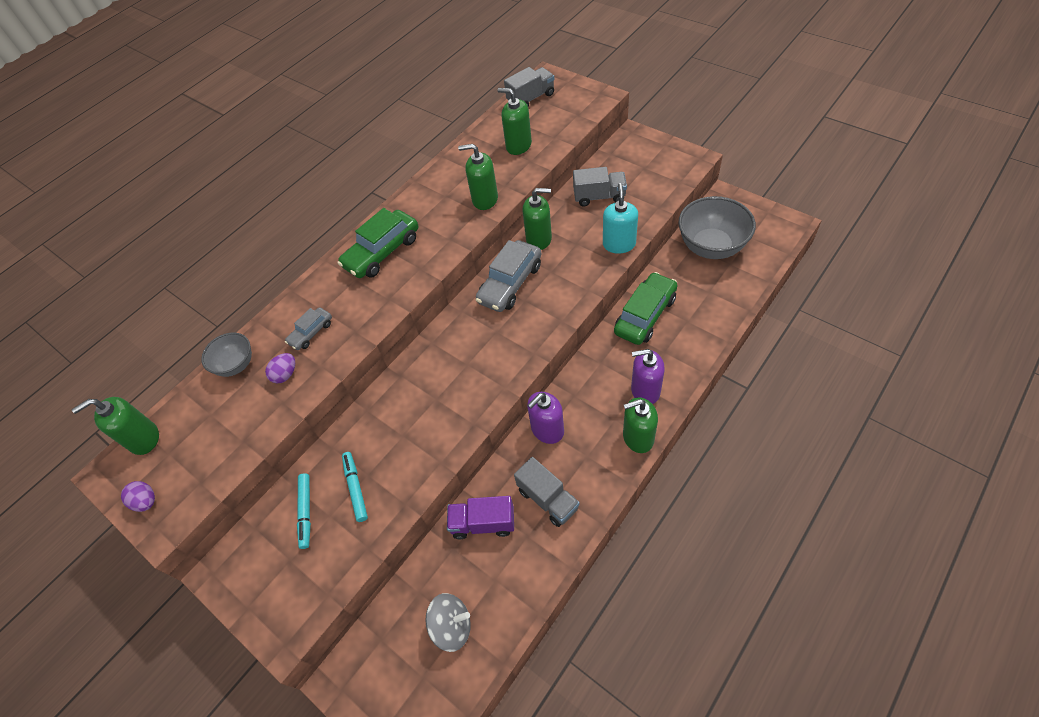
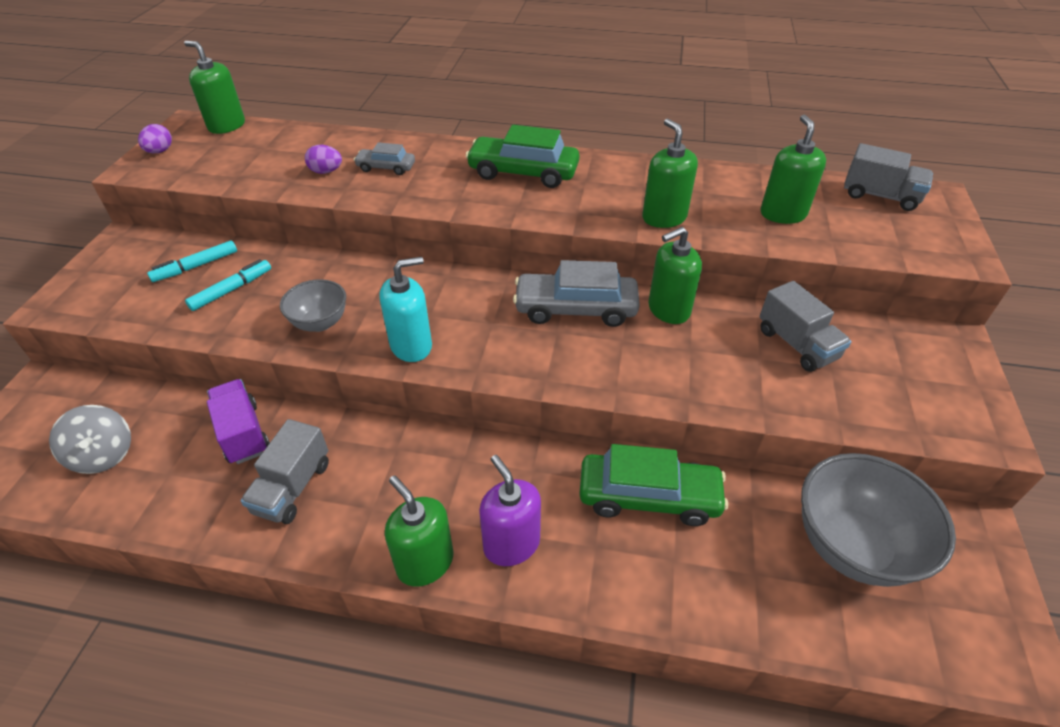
camera: 55 degrees right, 10 degrees down
(236, 365) = (326, 141): grey bowl -> grey bowl (320, 323)
(539, 239) = (668, 310): green soap dispenser -> green soap dispenser turned 90 degrees clockwise
(547, 430) = (397, 449): purple soap dispenser -> none
(619, 244) = (725, 396): turquoise soap dispenser -> turquoise soap dispenser (411, 346)

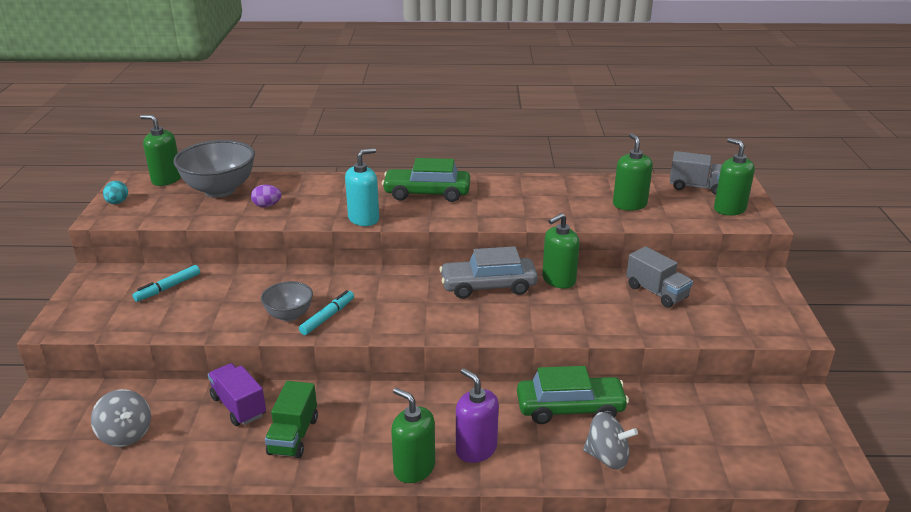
camera: 10 degrees left, 15 degrees down
(160, 151) = (117, 202): purple egg -> turquoise egg
(232, 290) = (206, 301): turquoise marker -> turquoise marker (328, 317)
(293, 487) = (293, 436): grey truck -> green truck
(386, 167) = (315, 199): grey car -> none
(411, 346) = (368, 323): turquoise soap dispenser -> turquoise soap dispenser (363, 219)
(664, 217) = (543, 214): green soap dispenser -> green soap dispenser (729, 209)
(683, 586) = (607, 457): none -> grey spinning top
(852, 546) = (720, 419): grey bowl -> grey bowl (220, 190)

